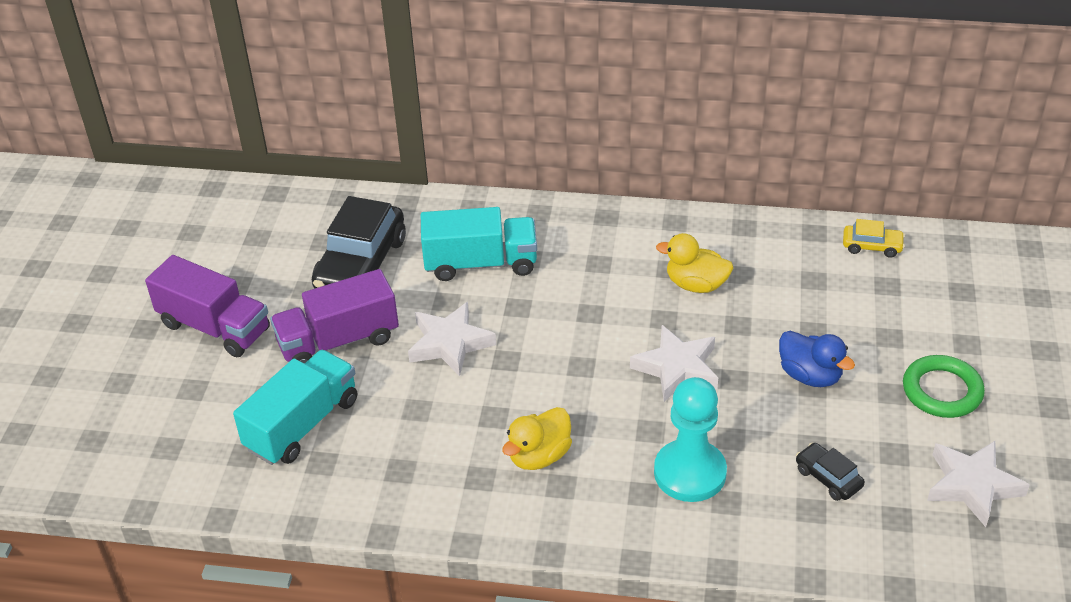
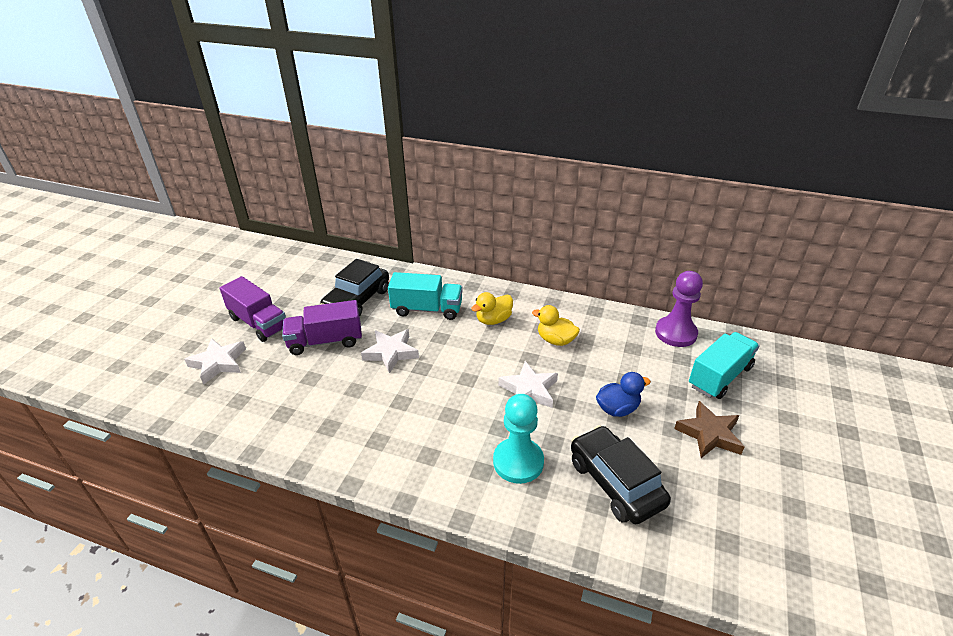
camera: 10 degrees right, 5 degrees down
(302, 424) = (282, 387): turquoise truck -> turquoise truck (719, 376)
(539, 456) = (421, 433): yellow duck -> yellow duck (493, 320)
(810, 375) = (617, 409): blue duck -> blue duck turned 75 degrees counterclockwise
(828, 478) = (615, 483): black car -> black car, size x2.11
(872, 246) = (675, 333): yellow car -> purple pawn
(942, 391) = (709, 434): green ring -> brown star
(972, 485) = (722, 507): white star -> white star (218, 363)

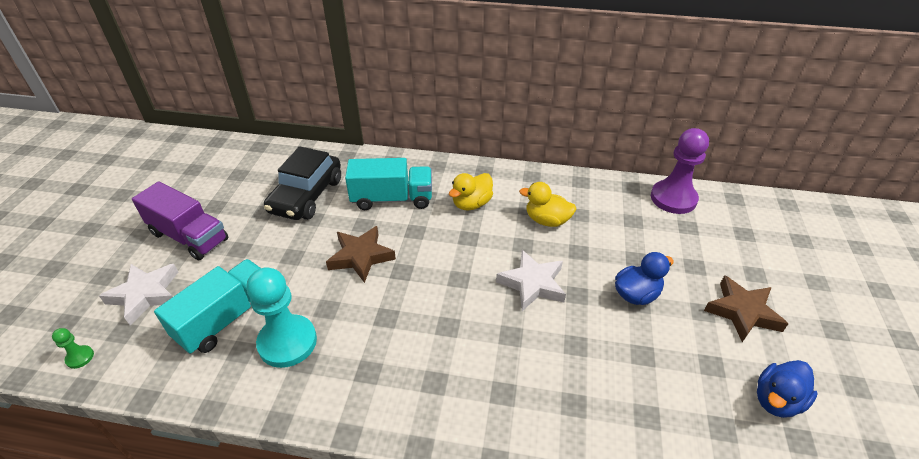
camera: 10 degrees left, 5 degrees up
(164, 403) = (80, 357): none -> green pawn
(325, 341) = (278, 251): purple truck -> none
(391, 353) = (361, 257): white star -> brown star
(518, 462) = (542, 375): turquoise pawn -> turquoise pawn (287, 342)
(615, 483) = (659, 386): black car -> none
(716, 508) = (776, 400): none -> blue duck
(719, 376) = (733, 243): turquoise truck -> turquoise truck (227, 318)

